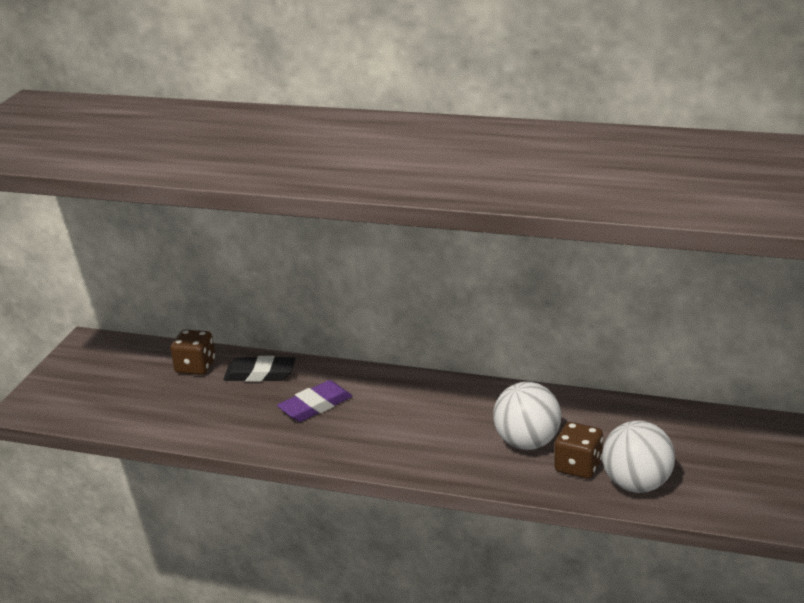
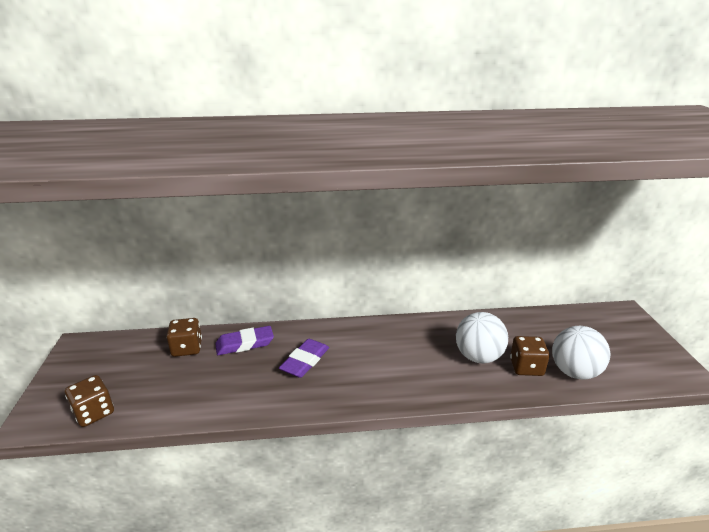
camera: 25 degrees left, 0 degrees up
(79, 412) = (94, 413): none -> brown dice
(260, 374) = (245, 344): black eraser -> purple eraser

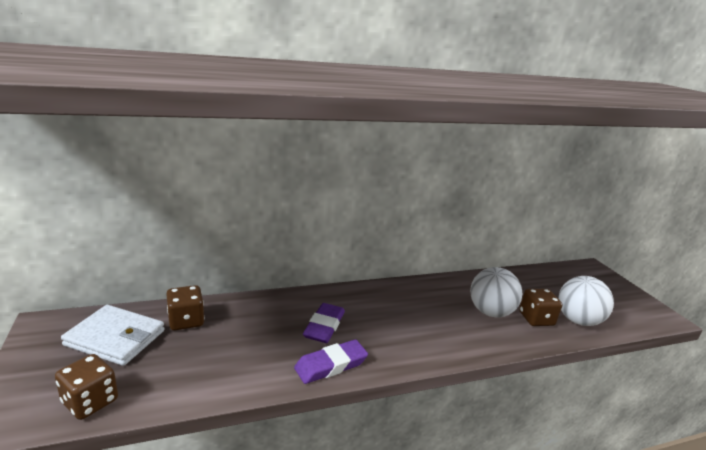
camera: 15 degrees left, 5 degrees down
(127, 360) = (115, 338): none -> white wallet
(245, 344) = (252, 312): purple eraser -> purple eraser (331, 365)

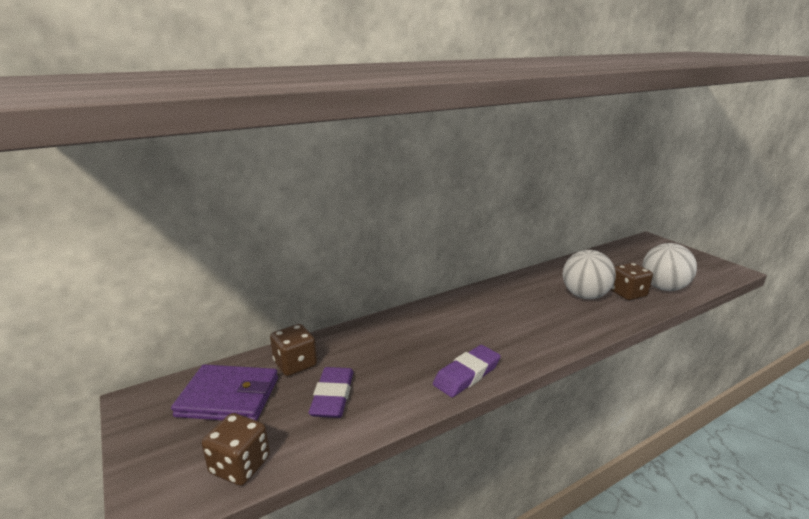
camera: 10 degrees left, 0 degrees up
(115, 338) = (228, 397): white wallet -> purple wallet
(324, 326) = (439, 340): purple eraser -> purple eraser (332, 396)

